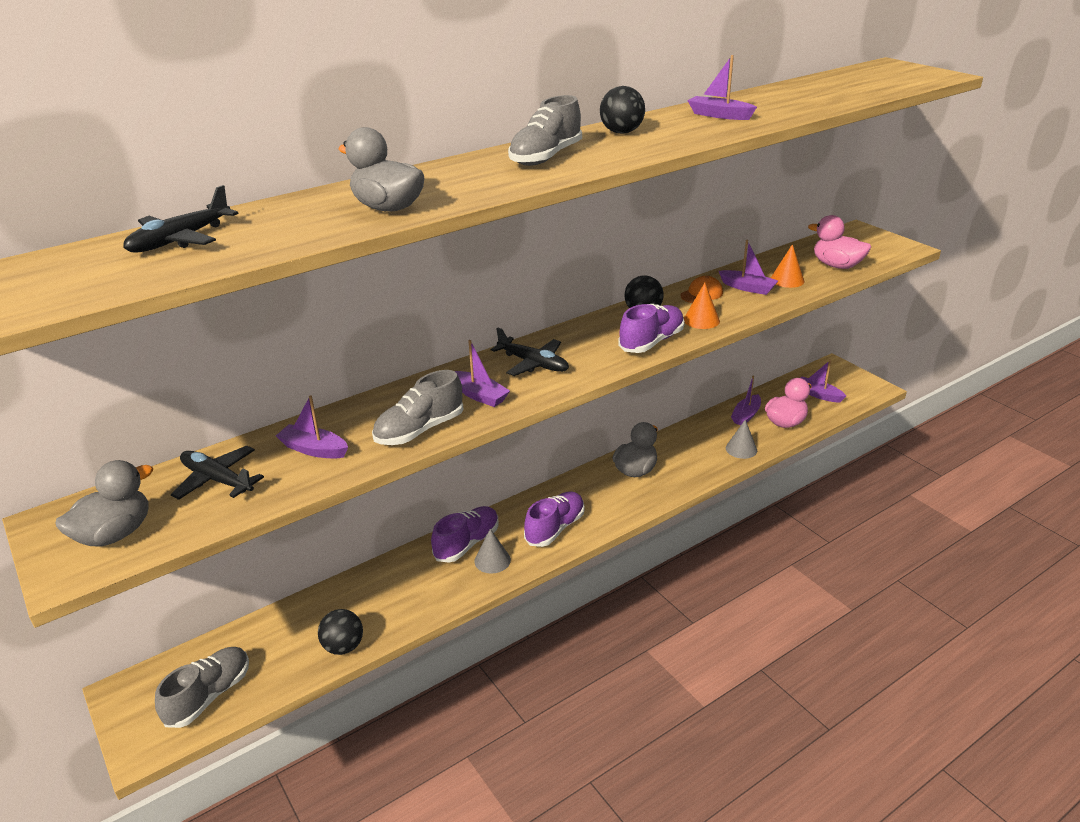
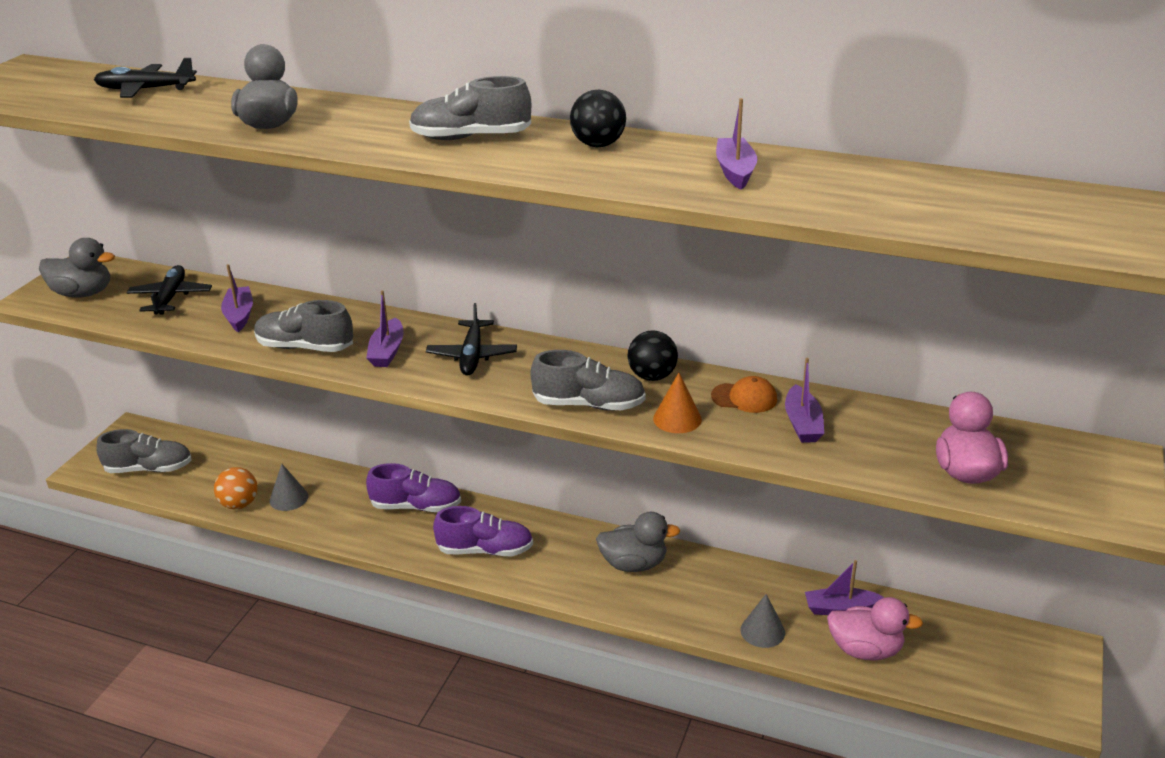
camera: 55 degrees right, 0 degrees up
(343, 646) = (239, 504): black ball -> orange ball
(492, 560) = (406, 532): grey cone -> grey cone (288, 498)
(651, 342) = (589, 404): purple shoe -> grey shoe
(787, 280) = (864, 445): orange cone -> none
(818, 394) = (971, 658): purple boat -> none

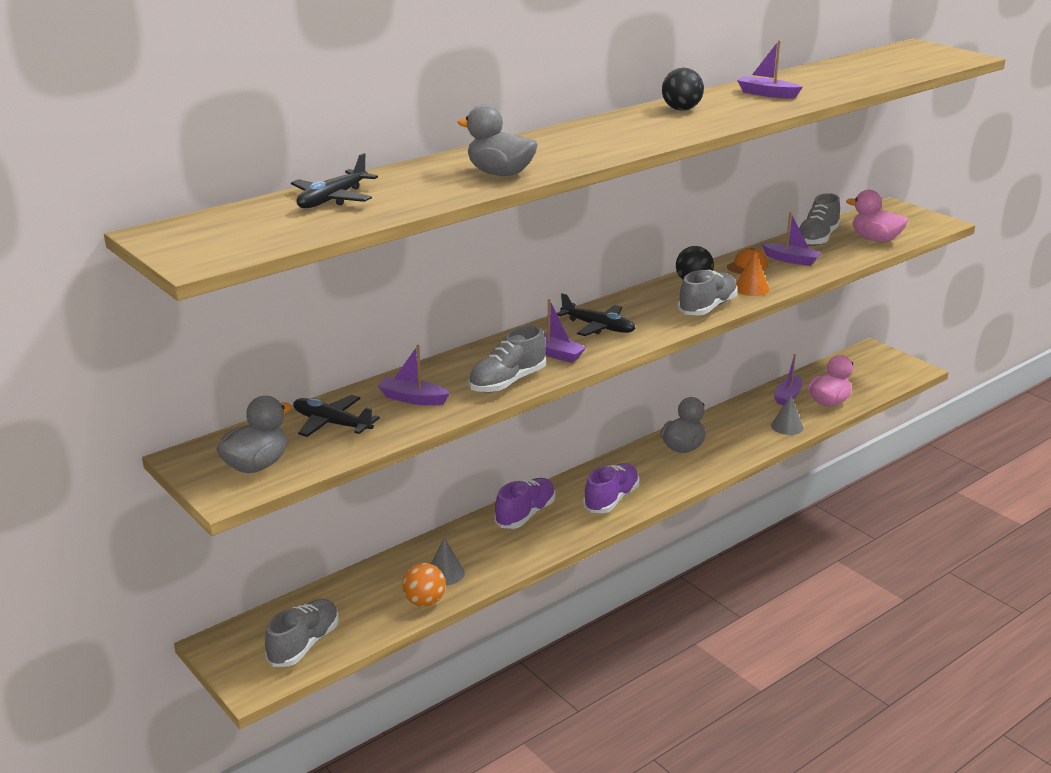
camera: 60 degrees left, 5 degrees down
(471, 137) = (620, 131): grey shoe -> grey shoe (817, 238)

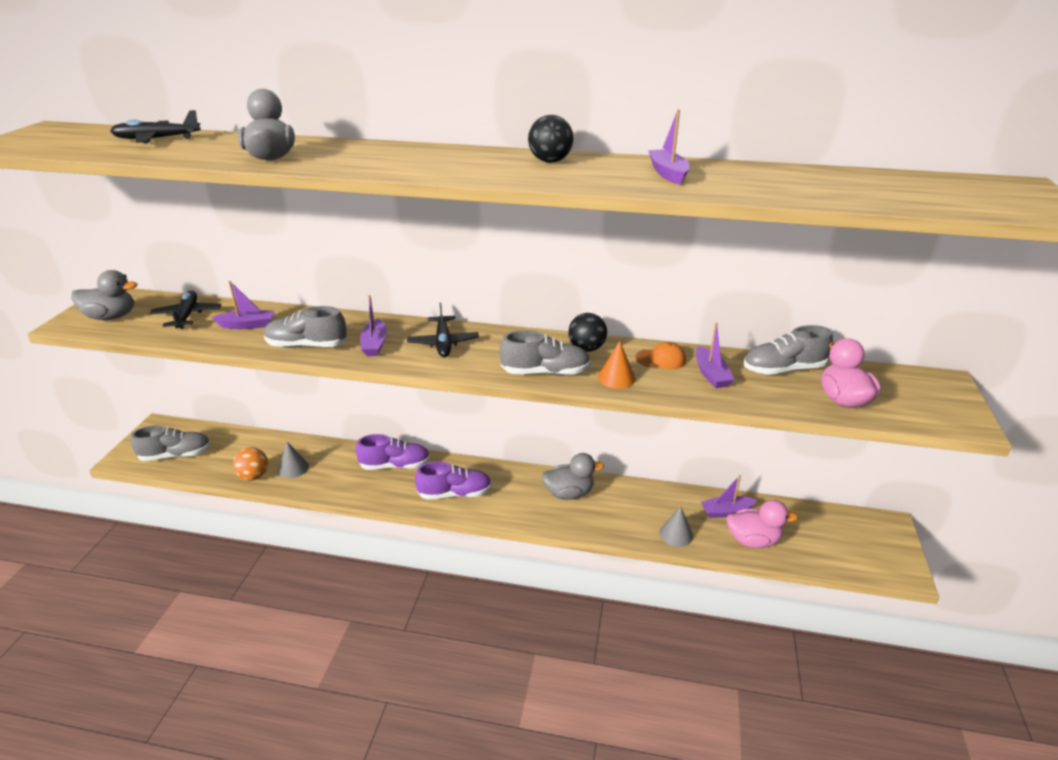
camera: 50 degrees right, 5 degrees up
(413, 399) = (247, 325): purple boat -> purple boat turned 105 degrees clockwise

